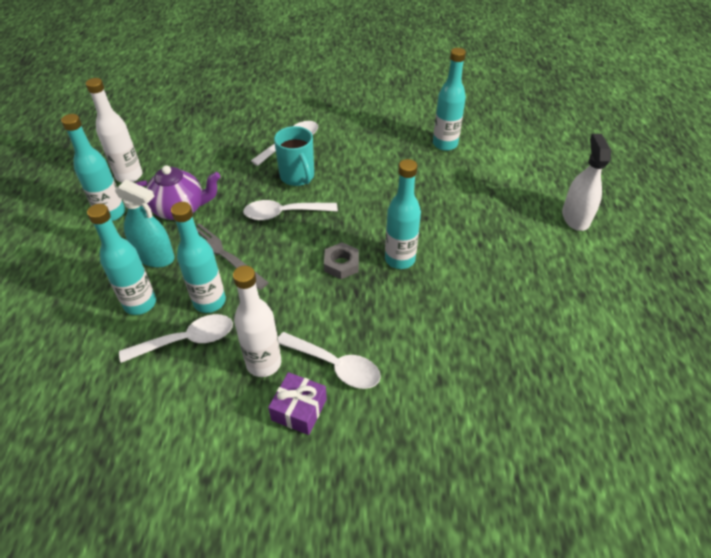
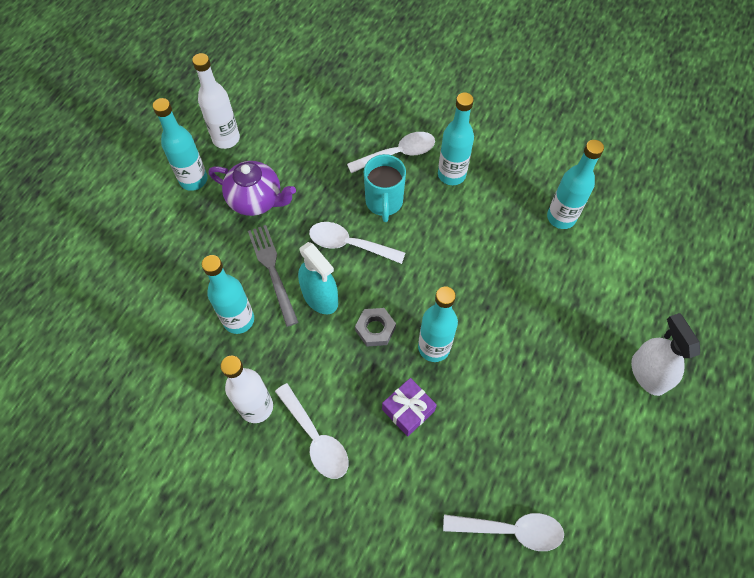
camera: 25 degrees right, 15 degrees up
(140, 303) = (180, 296): turquoise bottle -> turquoise bottle (451, 175)
(155, 256) = (212, 248): turquoise spray bottle -> turquoise spray bottle (320, 297)
(187, 340) = (203, 353): white spoon -> white spoon (511, 530)
(299, 409) = (265, 468): purple gift -> purple gift (408, 410)
(575, 217) = (648, 374): white spray bottle -> white spray bottle turned 45 degrees counterclockwise

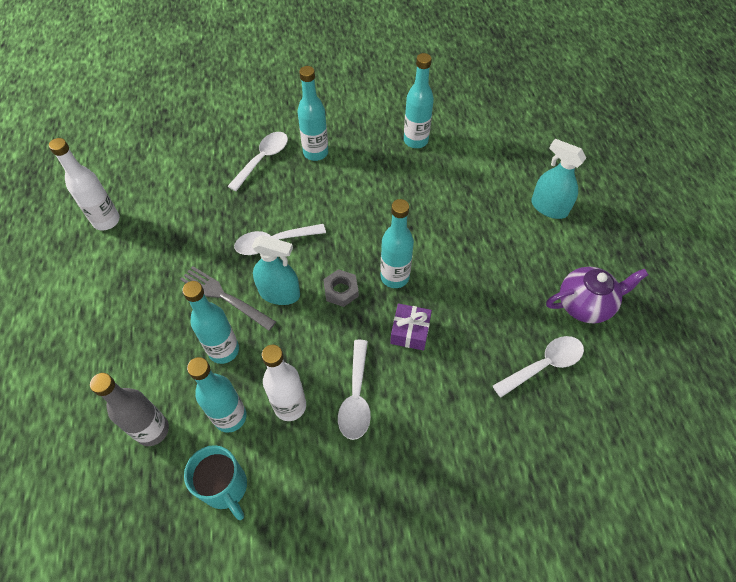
camera: 35 degrees left, 5 degrees down
(139, 353) = (152, 430): none -> grey bottle
(193, 180) = (100, 267): turquoise bottle -> turquoise bottle (230, 417)
(256, 200) = (169, 252): purple teapot -> purple teapot (585, 304)
(316, 438) = (356, 397): white spoon -> white spoon turned 75 degrees clockwise
(384, 203) = (278, 198): turquoise mug -> turquoise mug (226, 488)
(648, 374) = (549, 207): white spray bottle -> turquoise spray bottle

